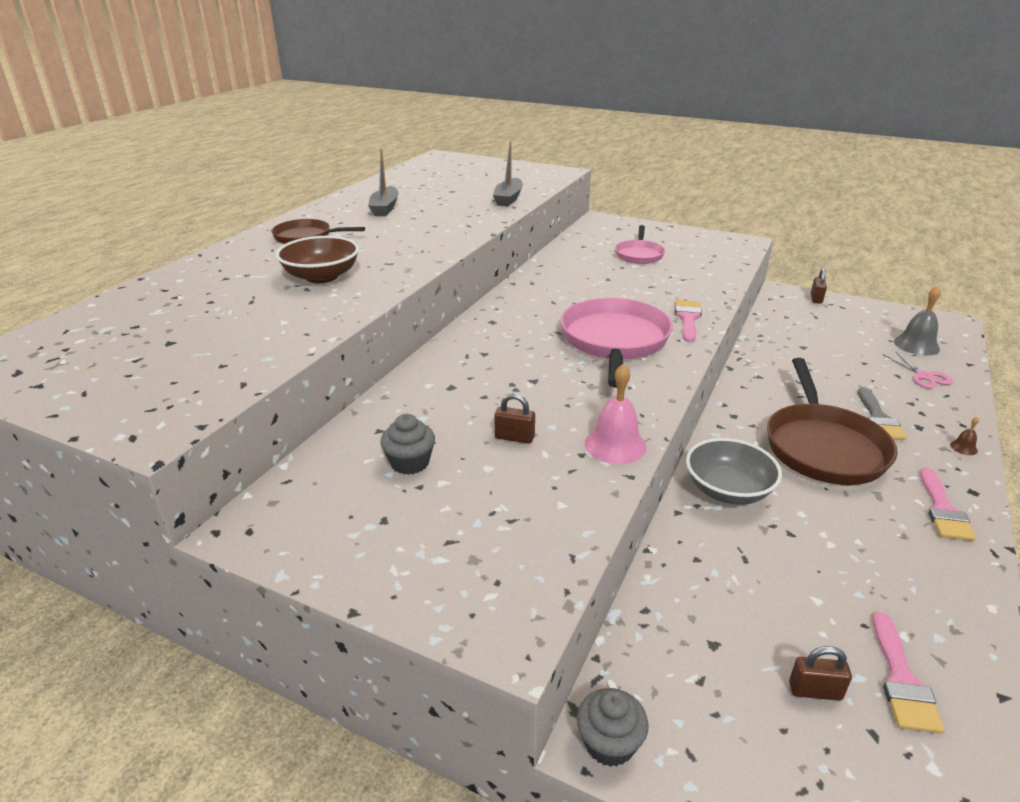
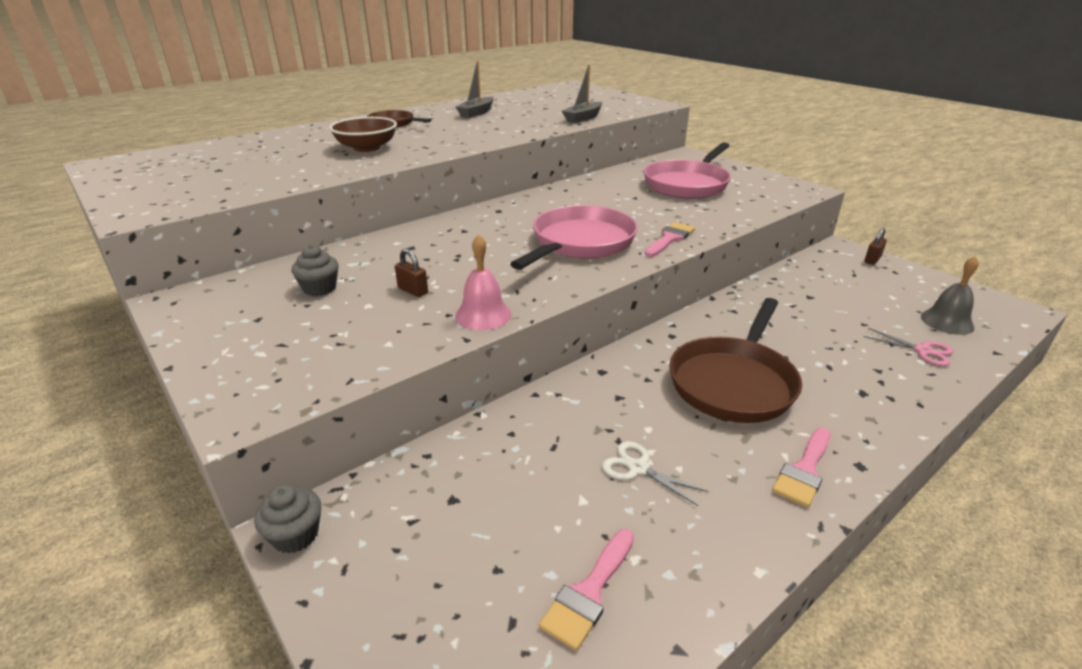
camera: 25 degrees right, 0 degrees up
(639, 254) = (688, 184): pink pan -> pink pan, size x1.78
(728, 490) = (598, 391): grey bowl -> none
(815, 691) = (498, 567): brown padlock -> none
(829, 553) = (638, 468): none -> white scissors
(878, 418) = (823, 374): grey brush -> none
(924, 376) = (923, 351): pink scissors -> pink scissors turned 60 degrees counterclockwise
(963, 447) = (896, 424): brown bell -> none

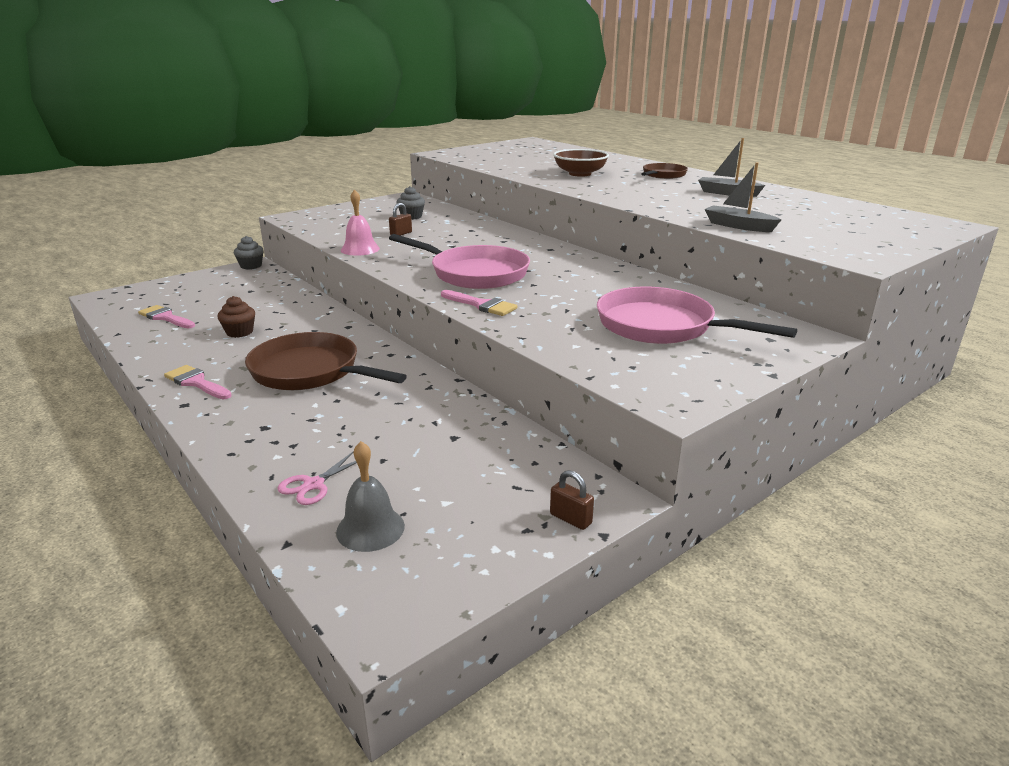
camera: 90 degrees right, 5 degrees down
(638, 468) = (239, 332): white scissors -> brown cupcake

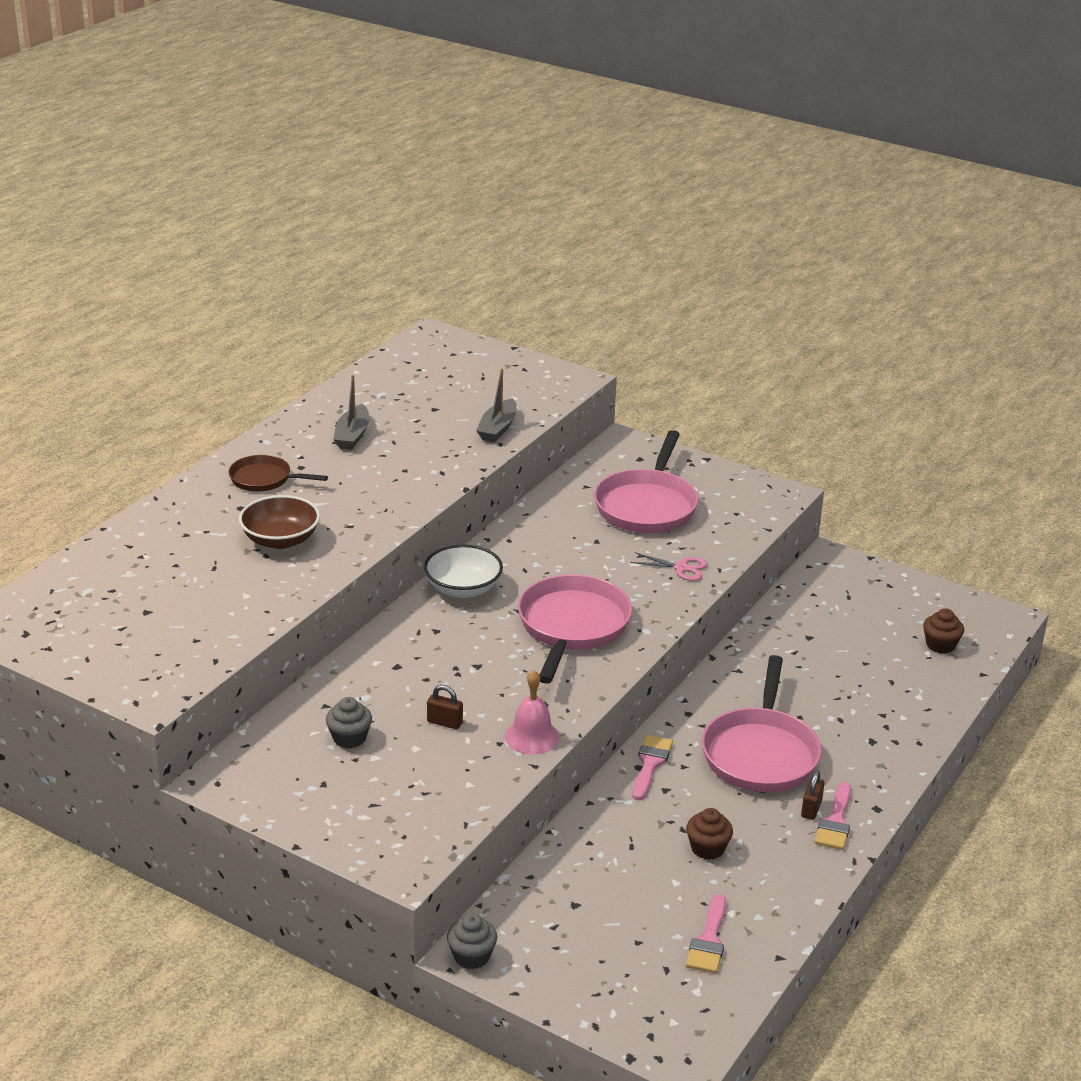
camera: 110 degrees left, 5 degrees up
(311, 372) = (760, 753): brown pan -> pink pan
(313, 485) = (919, 685): pink scissors -> pink scissors (681, 568)
(370, 528) = (940, 645): grey bell -> brown cupcake
(481, 305) = (661, 604): pink brush -> pink brush (650, 764)
(551, 251) = (463, 589): none -> white bowl
(570, 519) = (865, 571): brown padlock -> brown padlock (811, 809)

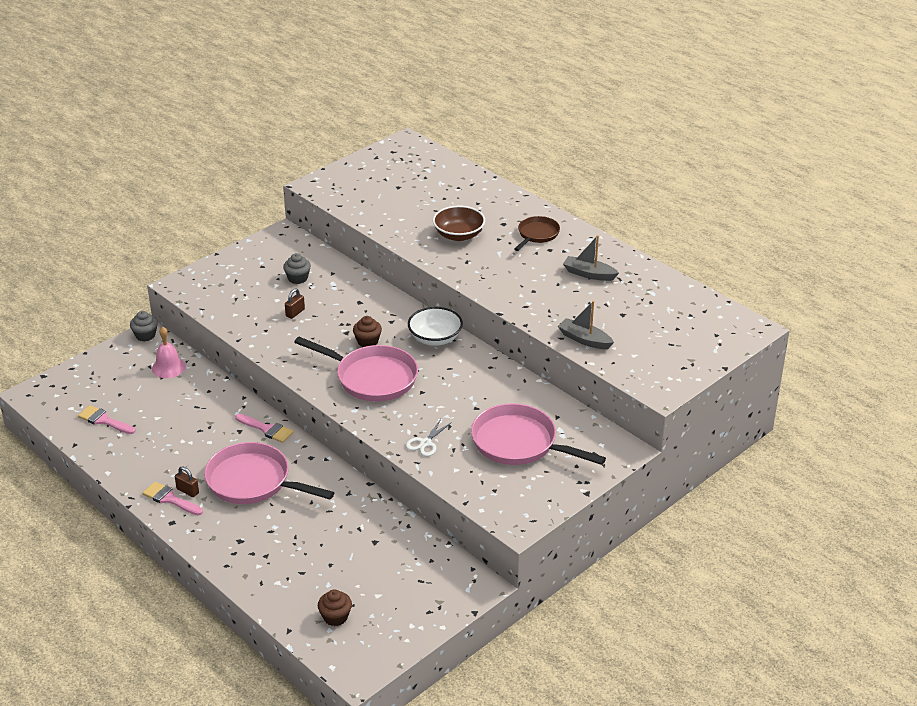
camera: 105 degrees right, 5 degrees up
(532, 737) = (265, 343): pink bell -> pink bell (168, 367)
(681, 568) = (425, 443): pink scissors -> white scissors
(707, 848) = (177, 437): brown cupcake -> brown cupcake (367, 341)

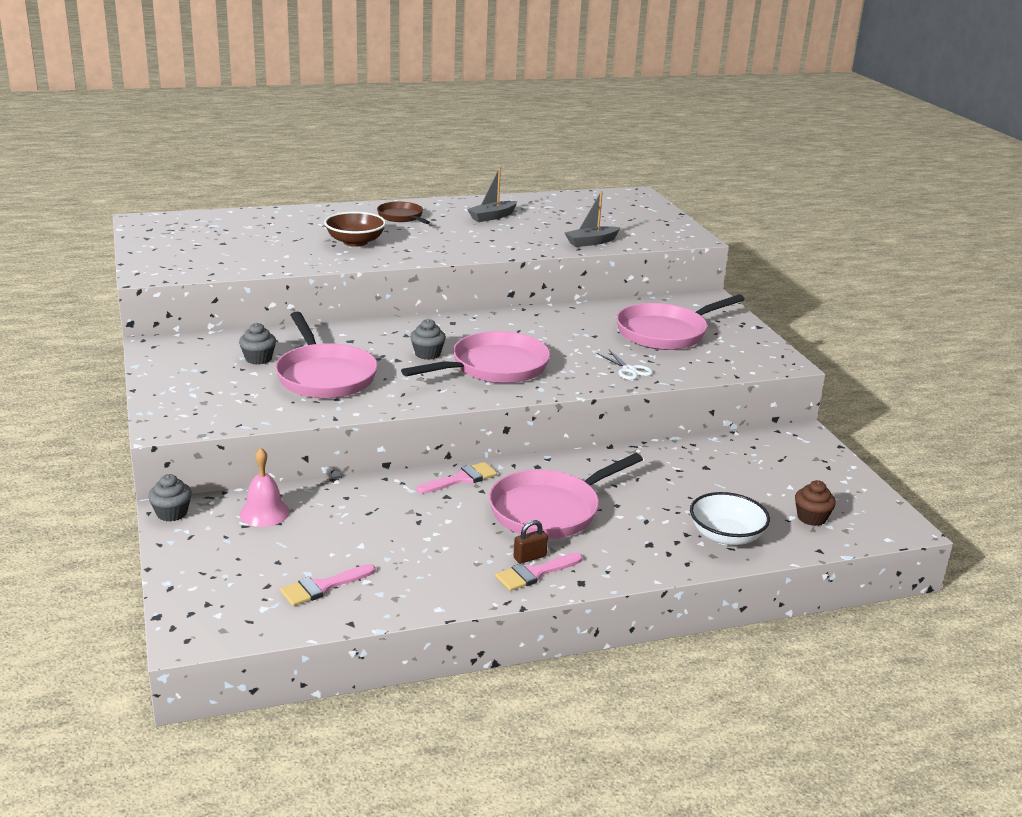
camera: 65 degrees left, 10 degrees down
(295, 313) = (324, 376): brown padlock -> pink pan
(367, 341) = (427, 354): brown cupcake -> grey cupcake
(435, 338) = (461, 324): white bowl -> white bowl (726, 536)

